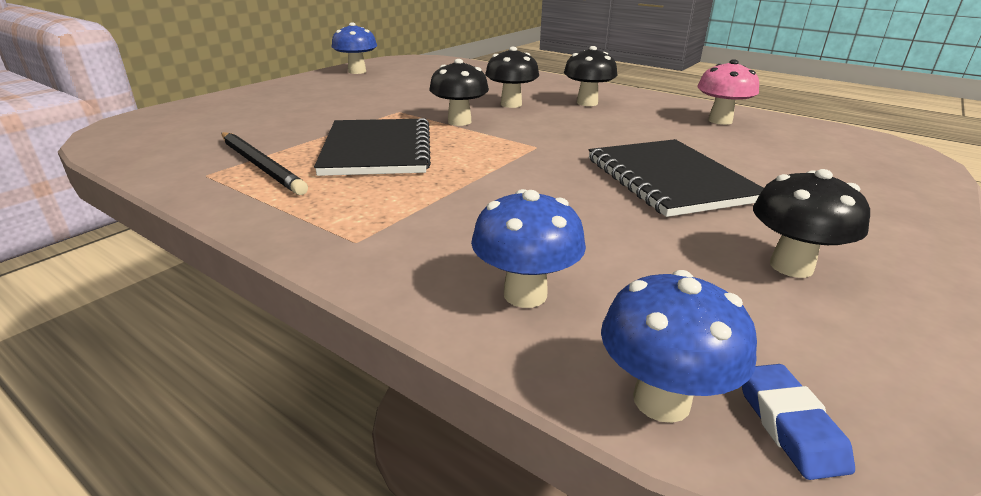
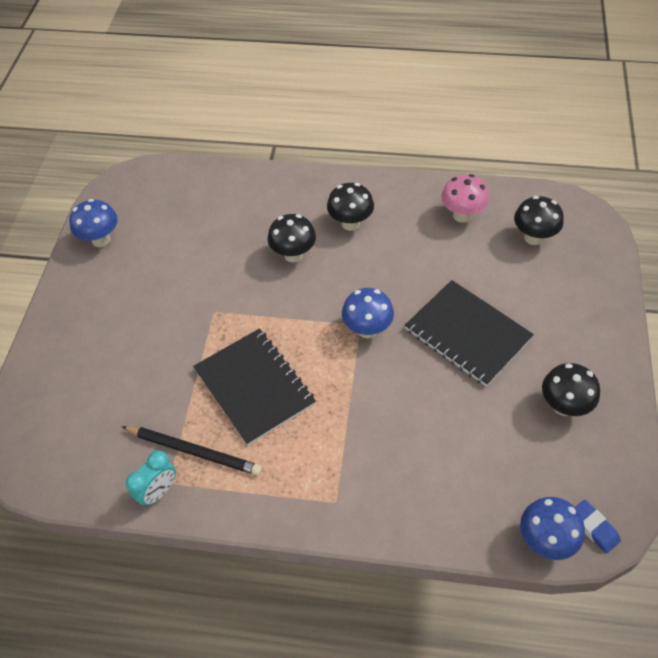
camera: 25 degrees left, 25 degrees up
(187, 176) = (158, 491): none -> turquoise clock
(459, 122) = (277, 309): black mushroom -> black mushroom (533, 237)
(525, 294) = (454, 500): blue mushroom -> blue mushroom (367, 329)

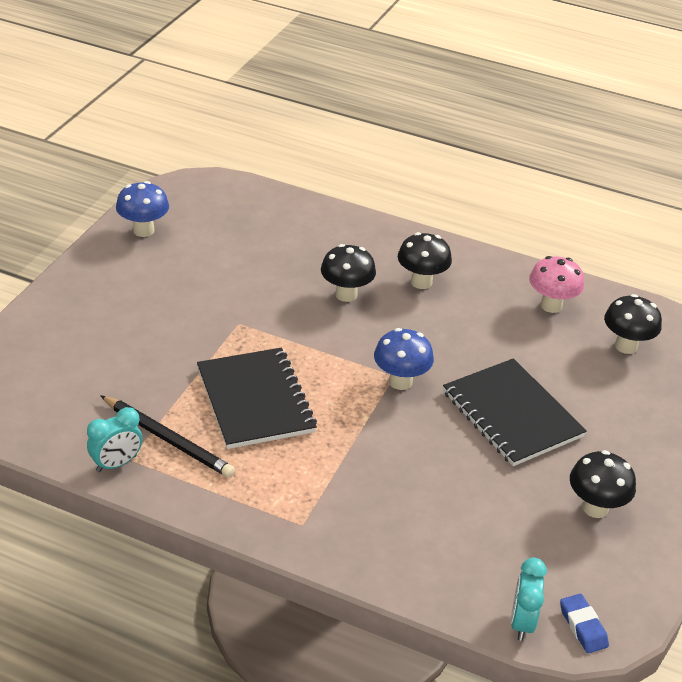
camera: 10 degrees right, 15 degrees down
(545, 540) = (522, 622): blue mushroom -> turquoise clock

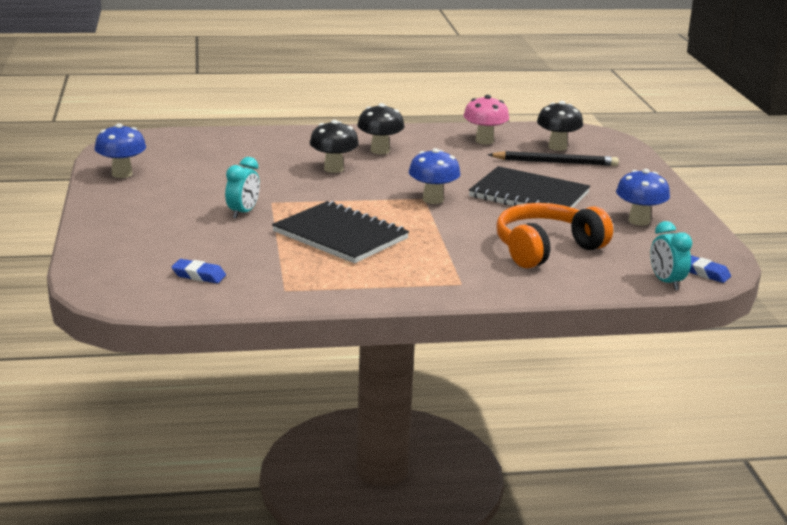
camera: 30 degrees left, 15 degrees down
(75, 405) = (199, 275): none -> blue eraser
(116, 464) = (277, 295): turquoise clock -> turquoise clock (243, 213)
(168, 439) = (300, 272): black pencil -> black pencil (555, 162)
(443, 509) = (546, 249): none -> orange headphones
(595, 508) = (639, 221): black mushroom -> blue mushroom

